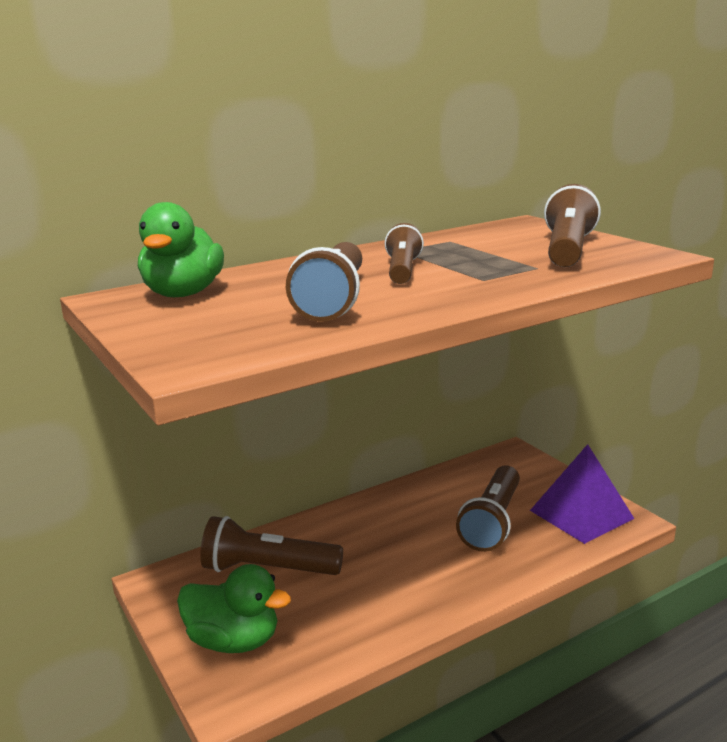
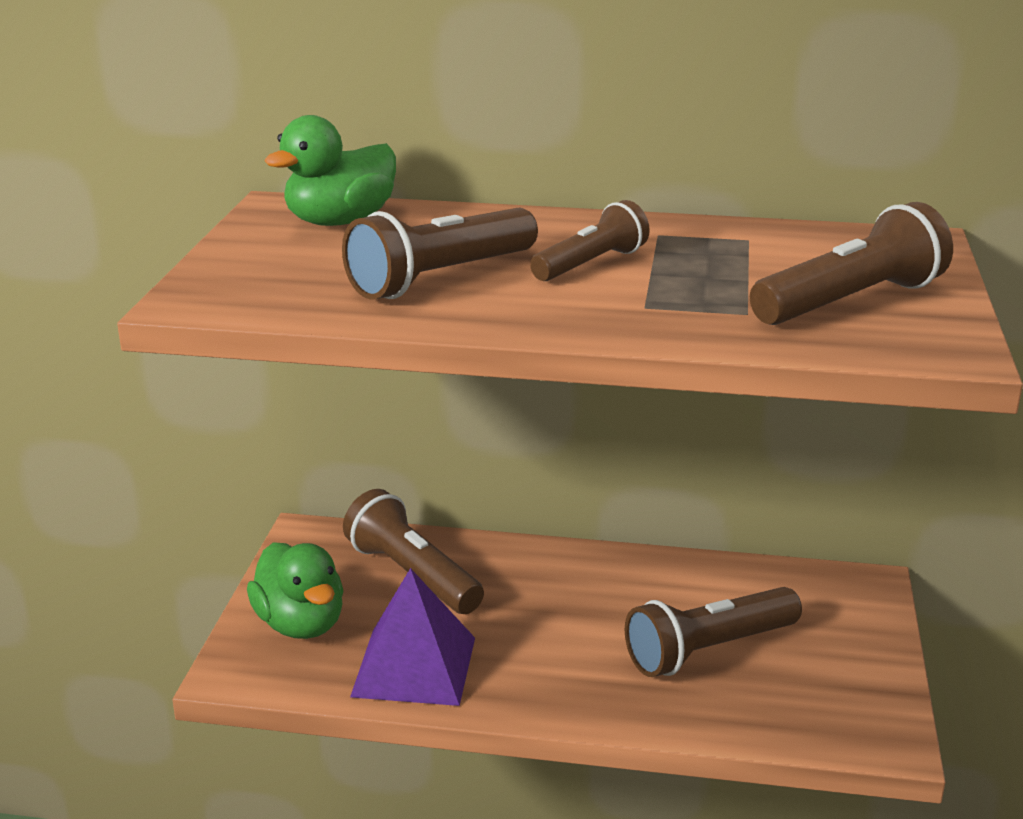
camera: 40 degrees right, 5 degrees up
(581, 514) = (834, 700): purple pyramid -> purple pyramid (414, 666)

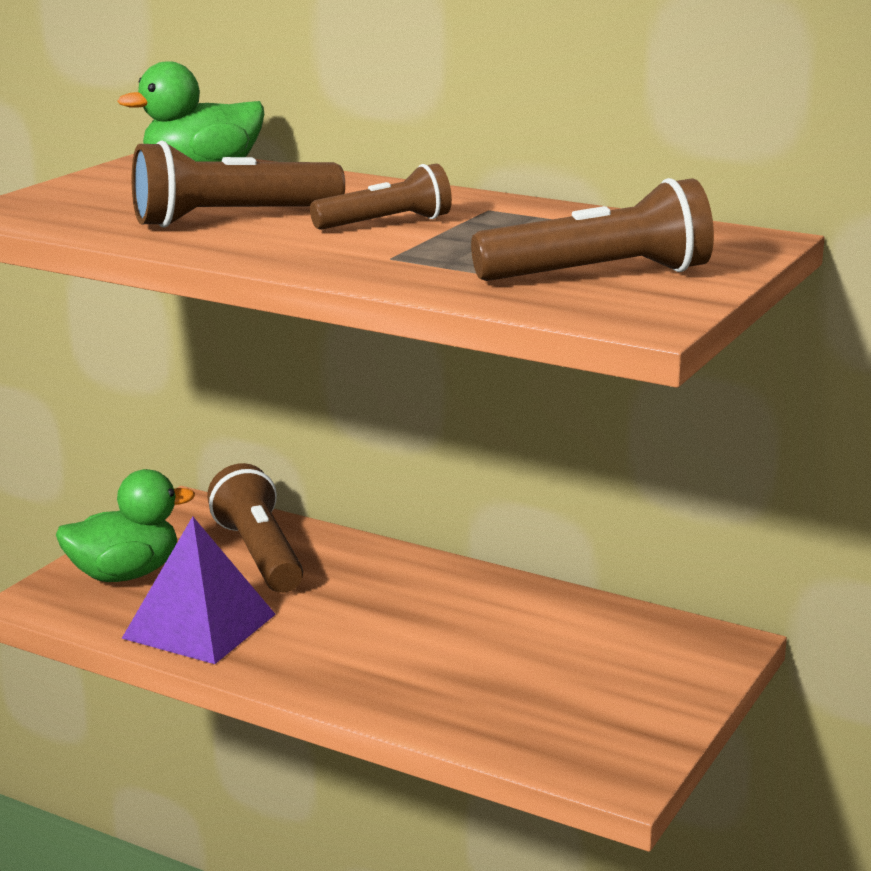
camera: 20 degrees right, 5 degrees down
(301, 624) = (124, 574): green duck -> green duck turned 105 degrees counterclockwise
(708, 650) = (498, 667): brown flashlight -> none

